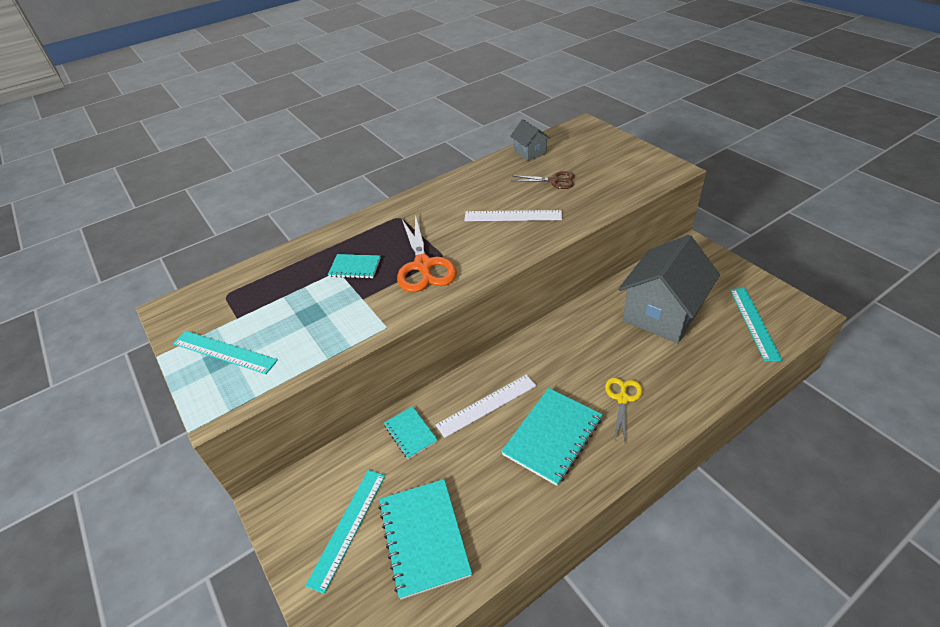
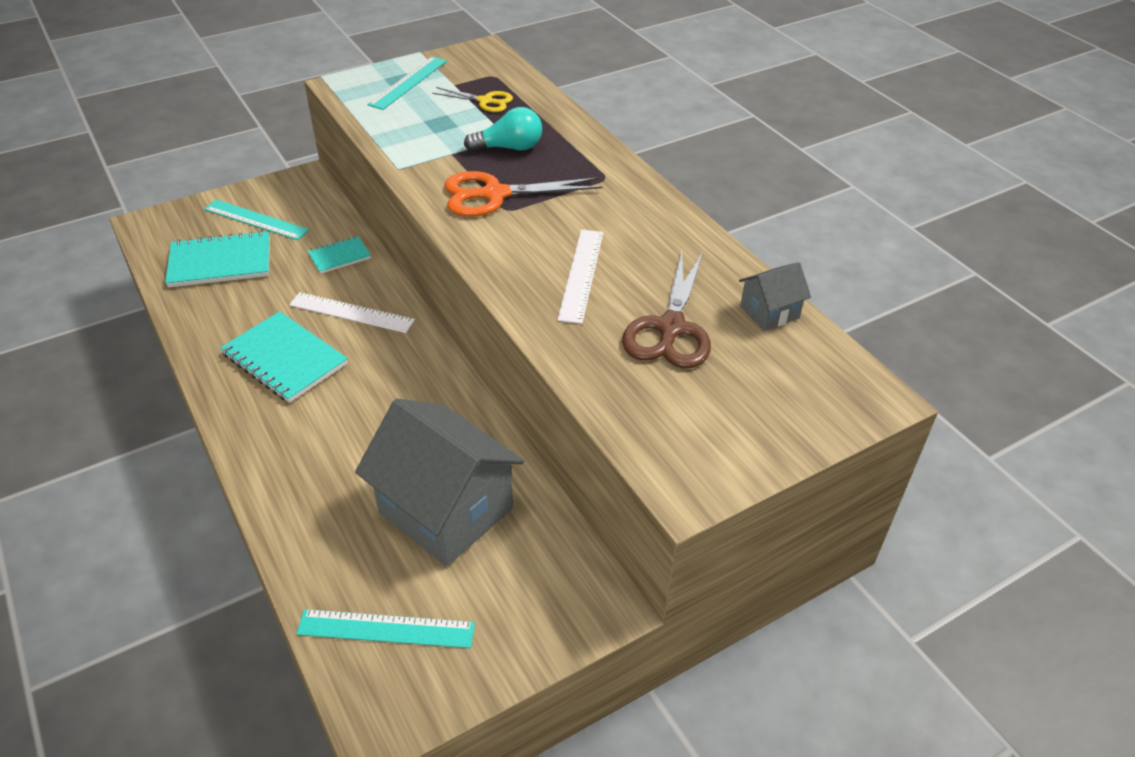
camera: 90 degrees right, 0 degrees up
(355, 267) = (509, 148): turquoise notebook -> turquoise light bulb
(487, 405) = (351, 312): white ruler -> white ruler turned 45 degrees counterclockwise
(554, 181) = (671, 328): brown scissors -> brown scissors, size x1.69
(622, 398) = (309, 430): yellow scissors -> yellow scissors (485, 101)

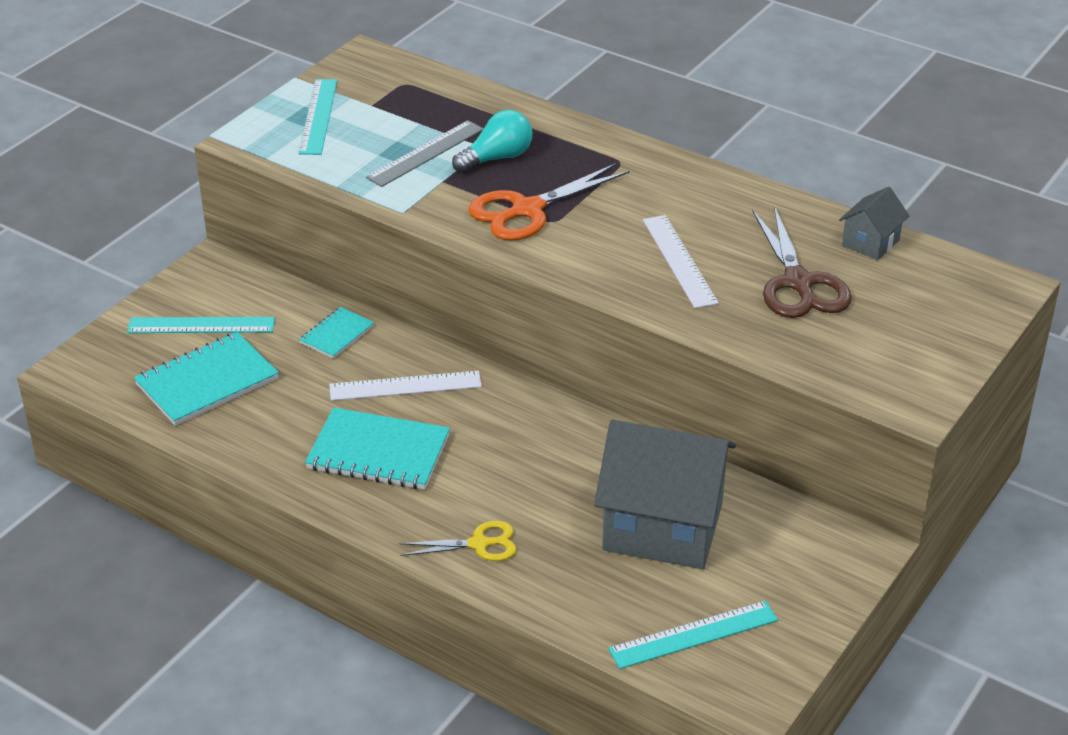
camera: 25 degrees left, 5 degrees down
(459, 129) = (425, 153): none -> grey ruler
(485, 101) = (424, 115): yellow scissors -> yellow scissors (479, 544)

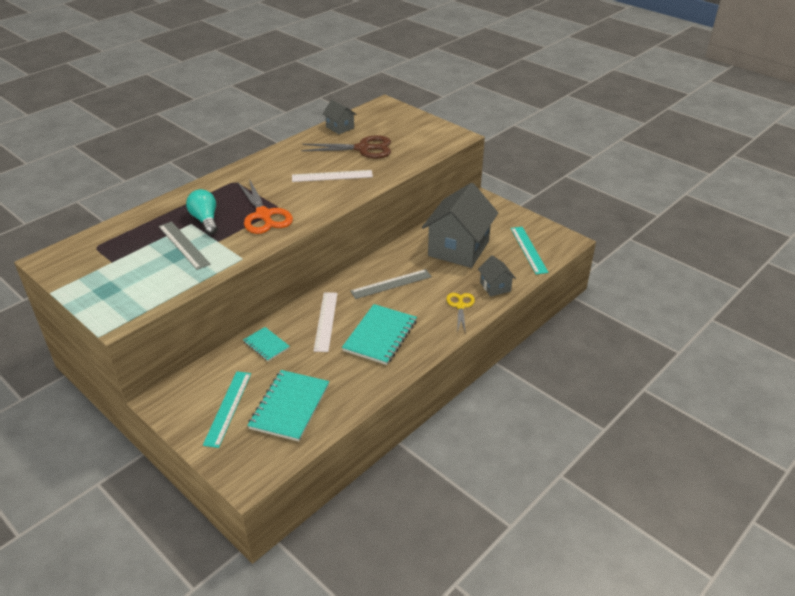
camera: 80 degrees left, 0 degrees up
(207, 382) = (290, 407): turquoise notebook -> turquoise notebook turned 45 degrees clockwise
(318, 116) = (109, 285): turquoise ruler -> none
(524, 447) = (391, 284): none -> grey ruler
(550, 589) = (495, 287): none -> grey house

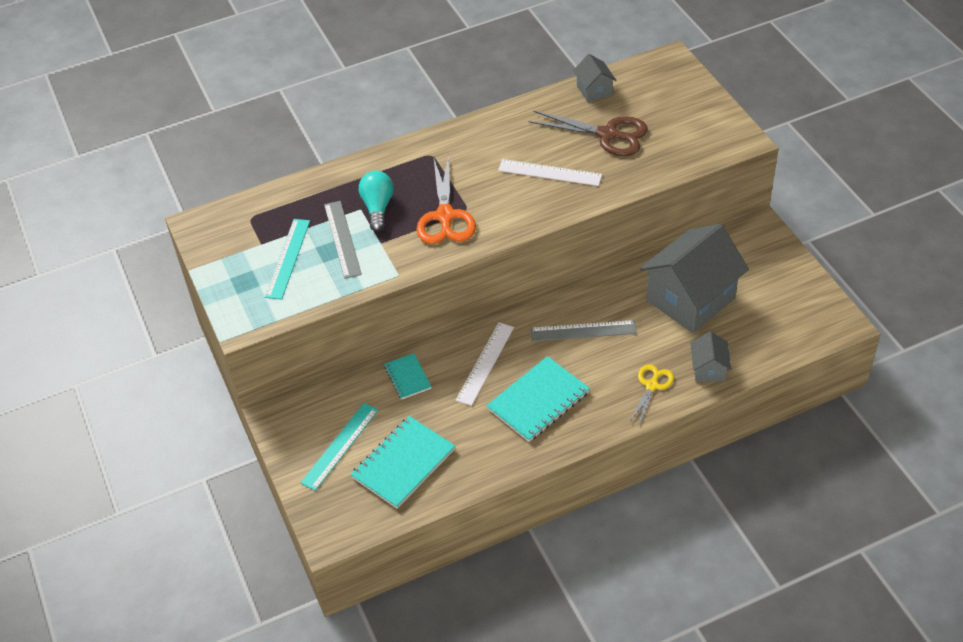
camera: 25 degrees right, 10 degrees up
(528, 250) = (780, 324): turquoise ruler -> turquoise ruler (287, 258)

